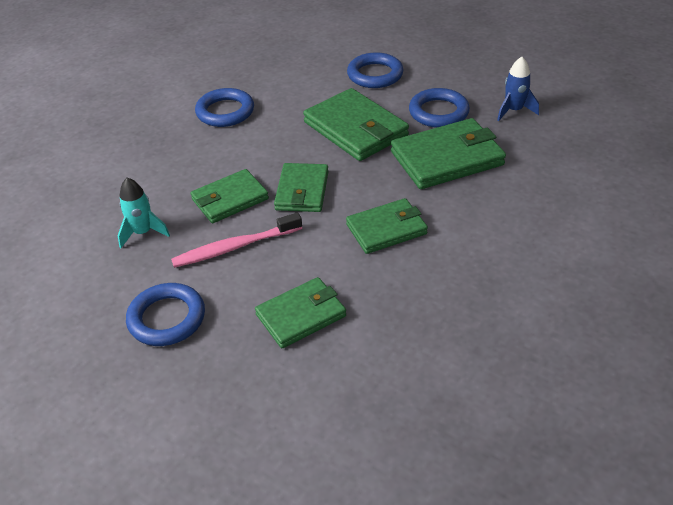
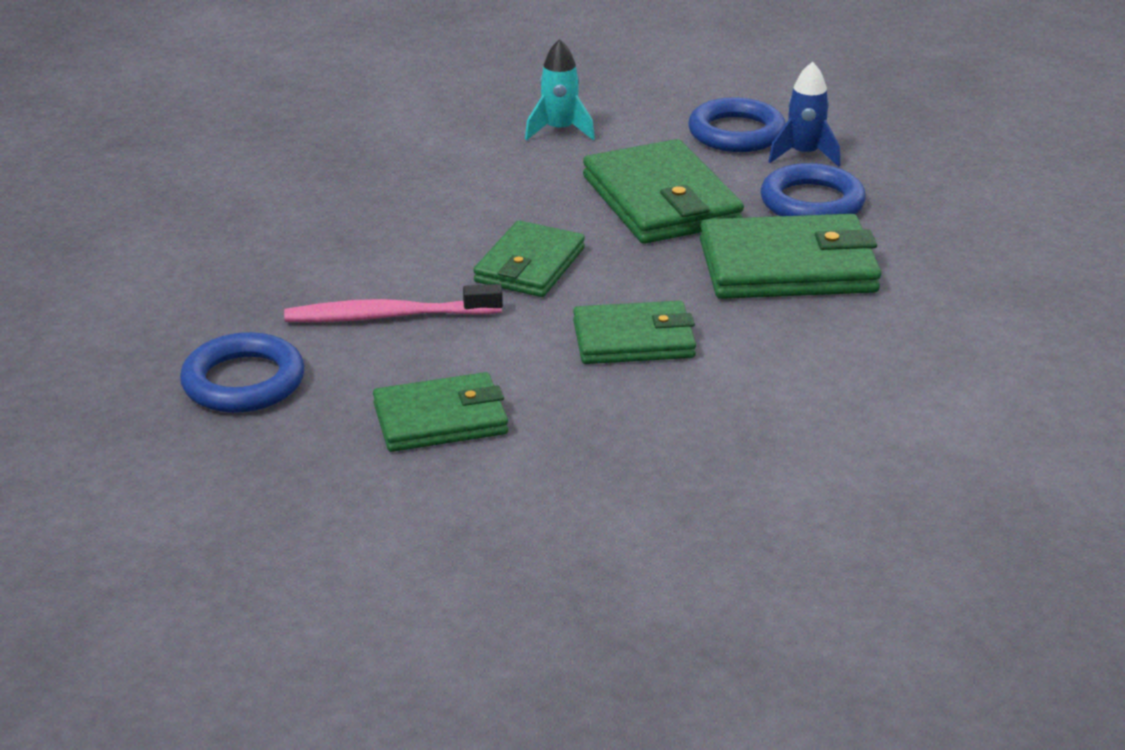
camera: 15 degrees right, 10 degrees down
(143, 232) = (263, 271): turquoise rocket -> turquoise rocket (559, 130)
(225, 112) = (467, 141): blue ring -> none
(230, 199) = (413, 255): green wallet -> none
(514, 111) = (942, 223): blue rocket -> blue rocket (804, 155)

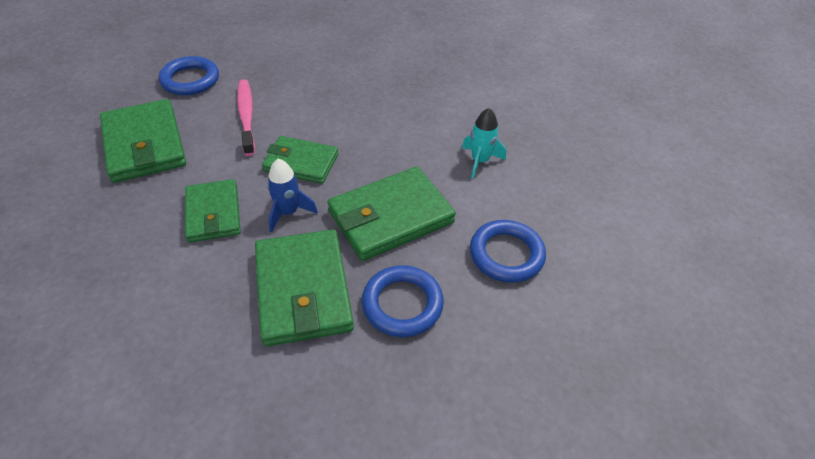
camera: 80 degrees right, 15 degrees up
(440, 419) = (144, 145): green wallet -> green wallet, size x1.53
(804, 155) = (481, 298): blue rocket -> blue rocket (288, 212)

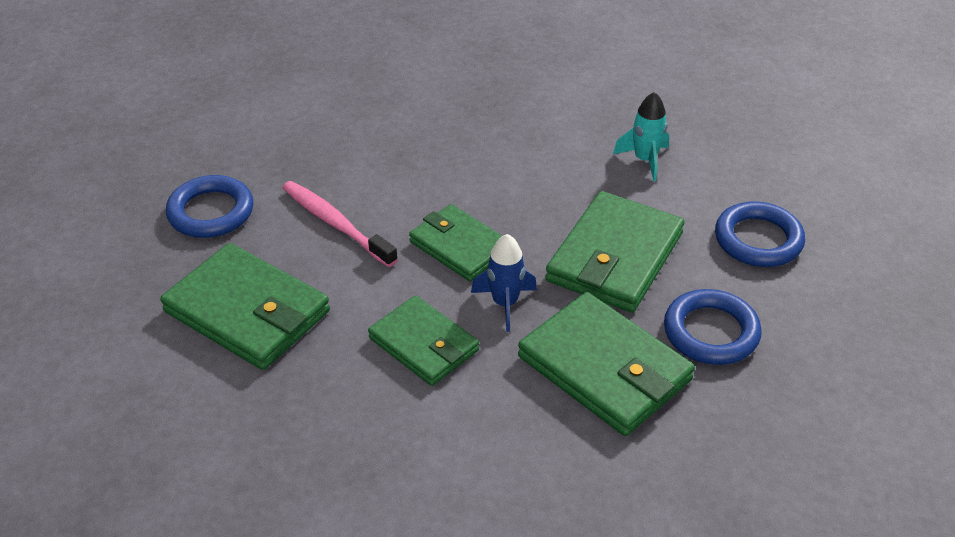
camera: 30 degrees left, 5 degrees down
(301, 163) = (460, 246): green wallet -> green wallet turned 60 degrees clockwise

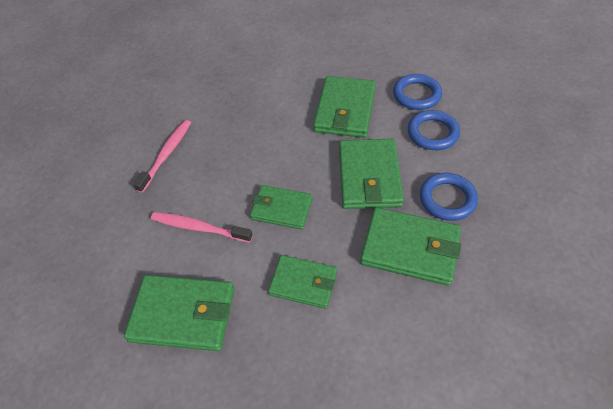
camera: 25 degrees left, 10 degrees up
(211, 212) = (114, 256): blue ring -> blue ring (416, 95)
(355, 122) = (166, 154): none -> pink toothbrush
(505, 303) = (330, 234): blue rocket -> none
(645, 160) = (345, 110): turquoise rocket -> green wallet

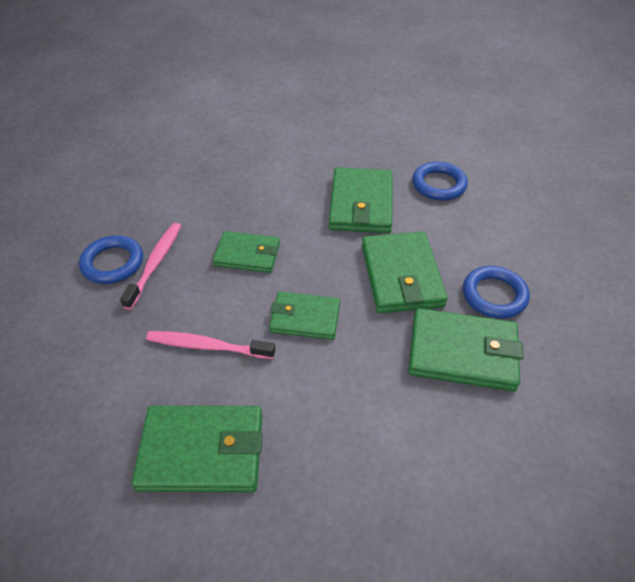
camera: 10 degrees left, 5 degrees down
(303, 283) = (345, 402): green wallet -> green wallet (247, 254)
(432, 133) = (464, 225): blue ring -> blue ring (113, 263)

